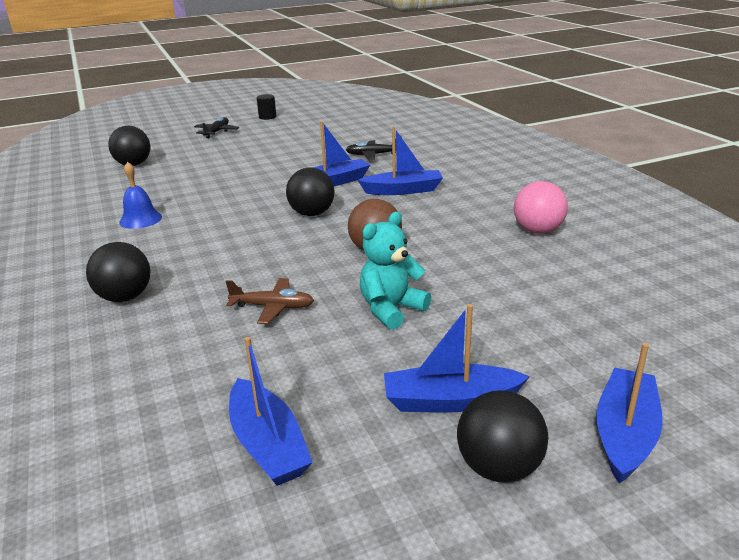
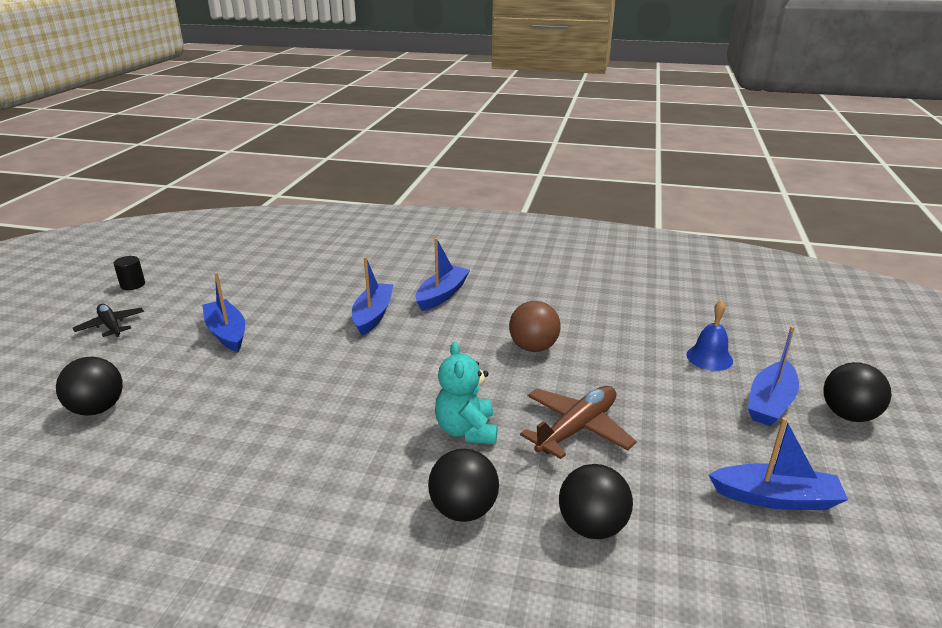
camera: 55 degrees left, 0 degrees up
(140, 219) = (281, 449): blue bell -> blue bell (709, 357)
(273, 307) = (577, 428): brown plane -> brown plane, size x1.50
(312, 213) = (424, 349): black ball -> black ball (592, 526)
(372, 155) = (345, 277): black plane -> none
(391, 309) = (635, 378): turquoise teddy bear -> turquoise teddy bear (466, 430)
(538, 231) = (583, 280): pink ball -> none
(625, 434) = (837, 363): blue boat -> blue boat (227, 333)

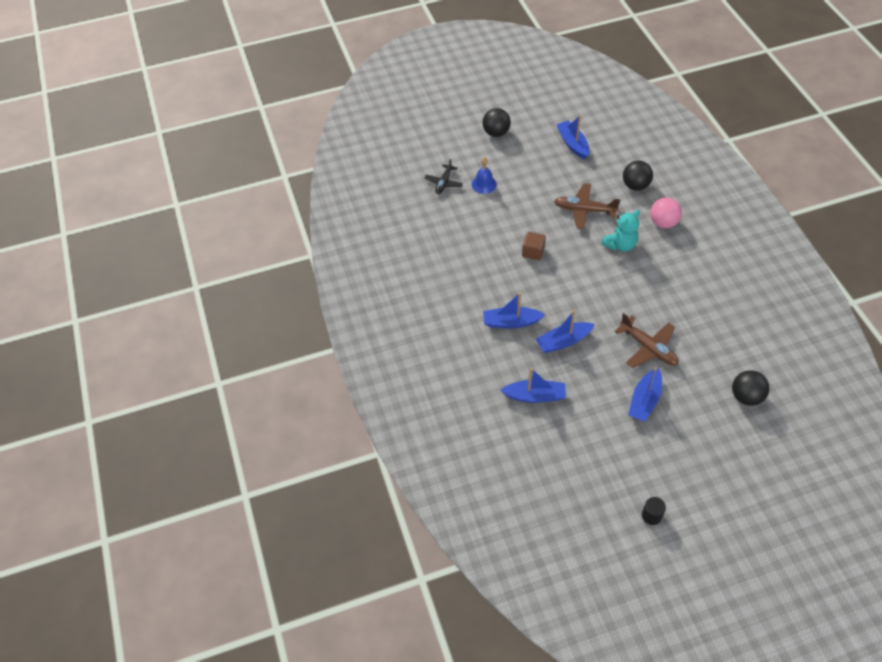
camera: 120 degrees left, 25 degrees up
(111, 326) = (696, 472): black plane -> black plane (443, 183)
(277, 368) = (648, 348): none -> brown plane
(463, 510) = (663, 223): black ball -> pink ball
(533, 347) = (533, 252): brown ball -> brown cube
(770, 403) = (507, 156): blue boat -> blue boat (535, 396)

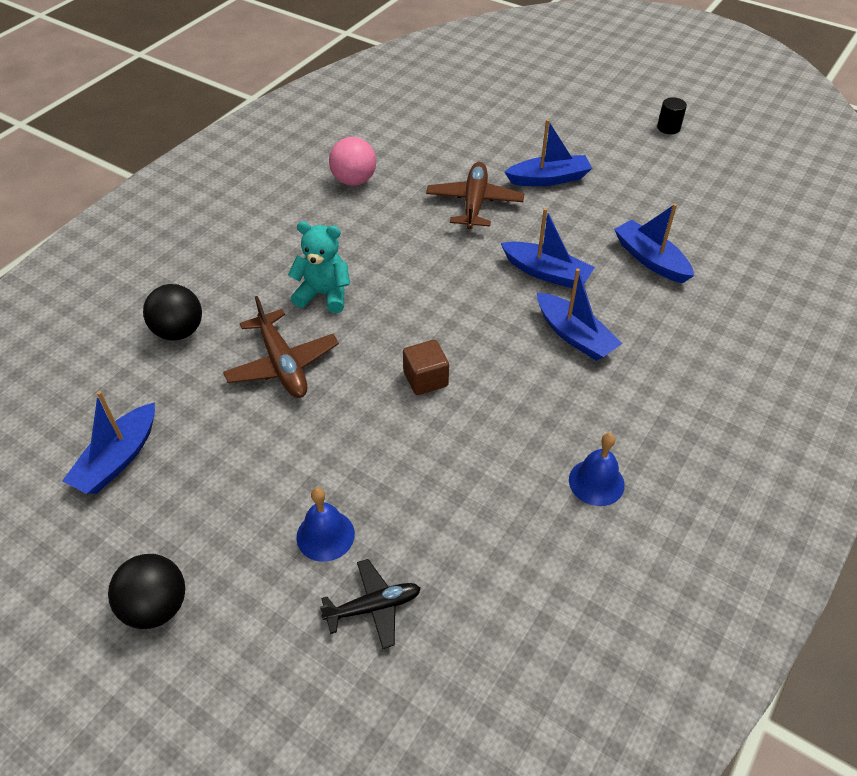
camera: 130 degrees left, 5 degrees down
(430, 274) = (596, 482): none -> blue bell
(663, 223) = (241, 272): pink ball -> pink ball (354, 180)
(746, 396) = (461, 120): black ball -> none

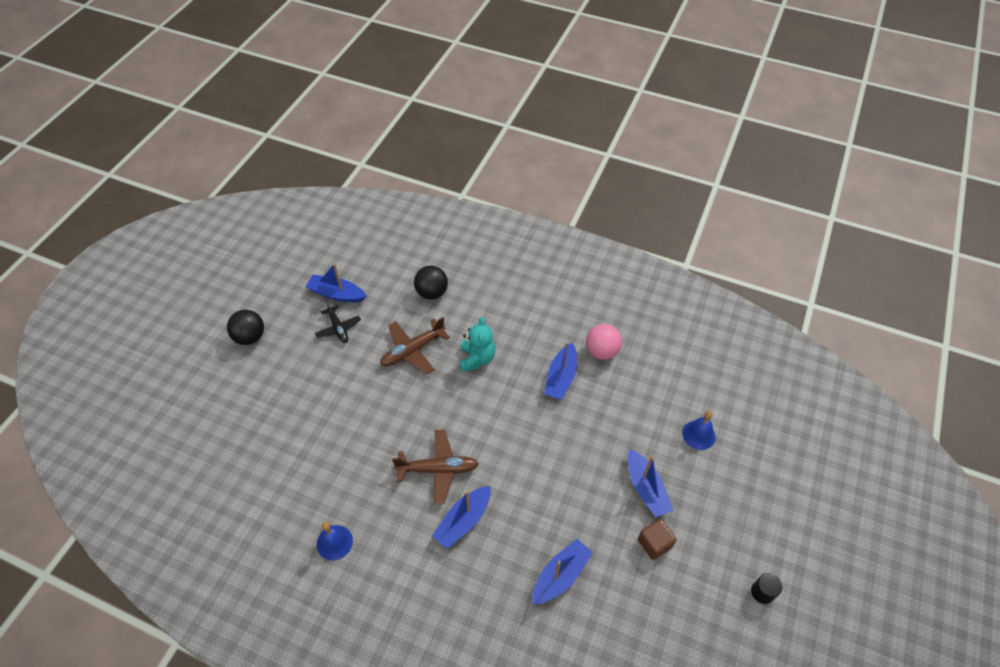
camera: 80 degrees right, 5 degrees up
(325, 535) = (292, 399): blue bell -> blue bell (698, 435)
(374, 607) = (248, 431): black plane -> black plane (338, 328)
(425, 379) = (410, 430): brown cube -> brown cube (654, 543)
(474, 203) = (598, 436): brown plane -> brown plane (438, 469)
(546, 273) = (527, 496): blue boat -> blue boat (561, 378)

